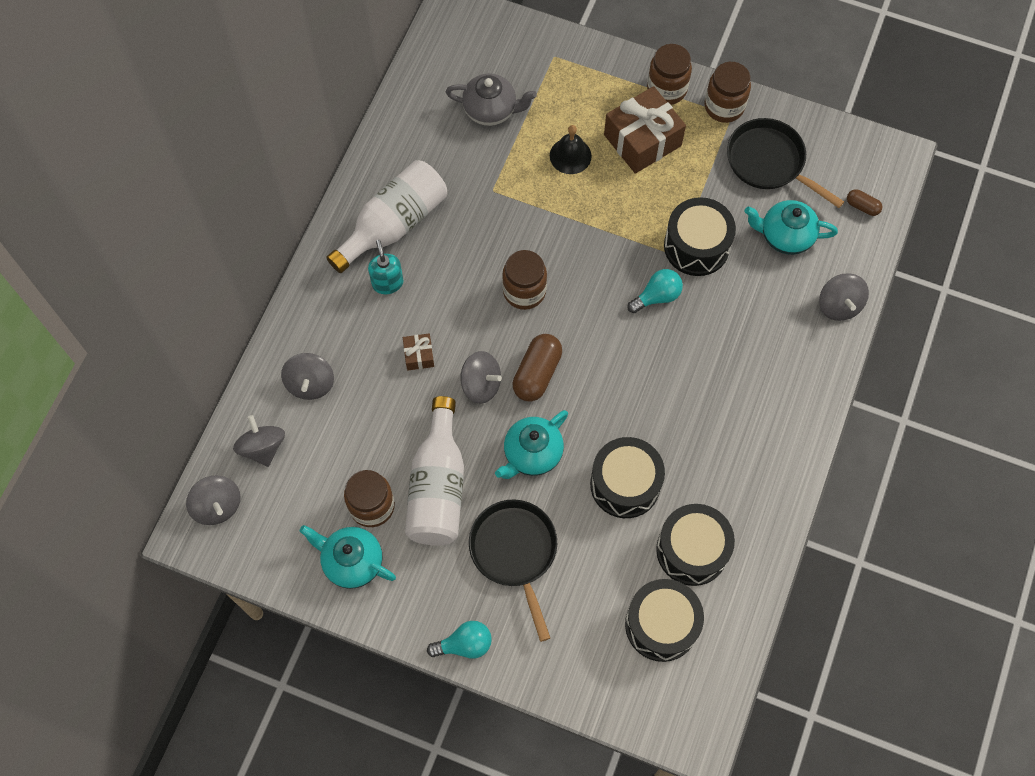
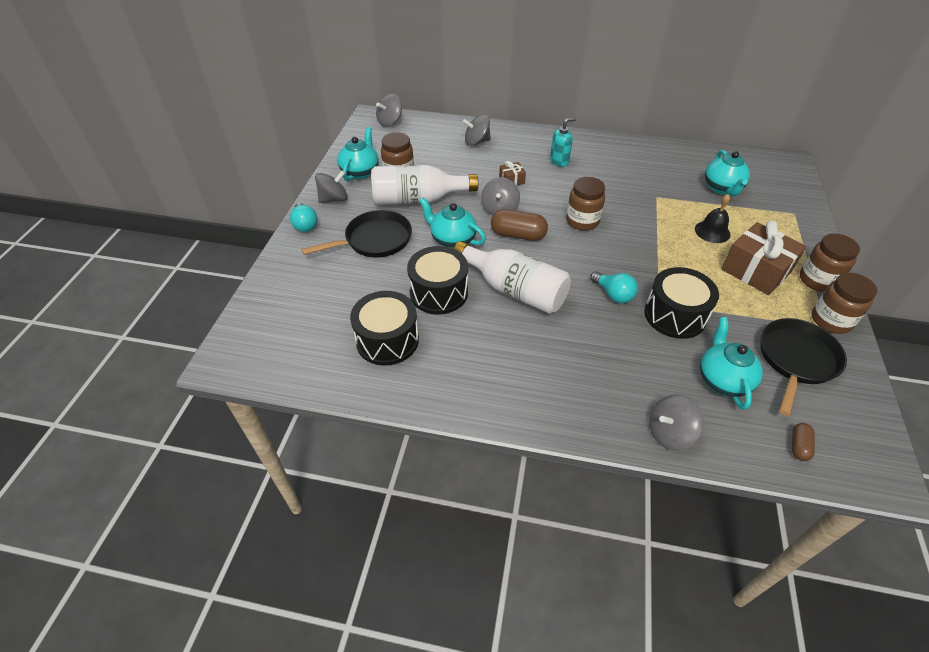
camera: 80 degrees right, 20 degrees down
(262, 447) = (430, 131): grey spinning top -> grey spinning top (334, 199)
(393, 225) = (603, 158): white bottle -> white bottle (514, 290)
(491, 110) = (722, 188): grey teapot -> turquoise teapot
(661, 625) = (321, 327): black drum -> none

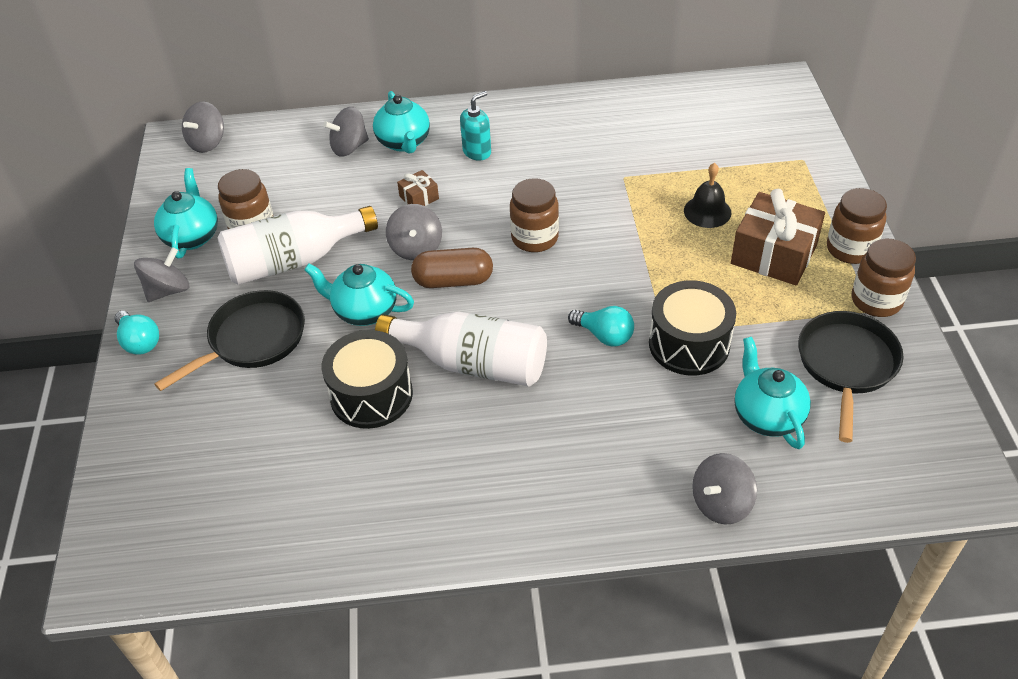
camera: 15 degrees left, 0 degrees up
(387, 340) = (323, 483): black drum -> none
(722, 188) = (705, 143): turquoise teapot -> turquoise teapot (404, 142)
(799, 446) = (871, 475): brown capsule -> none

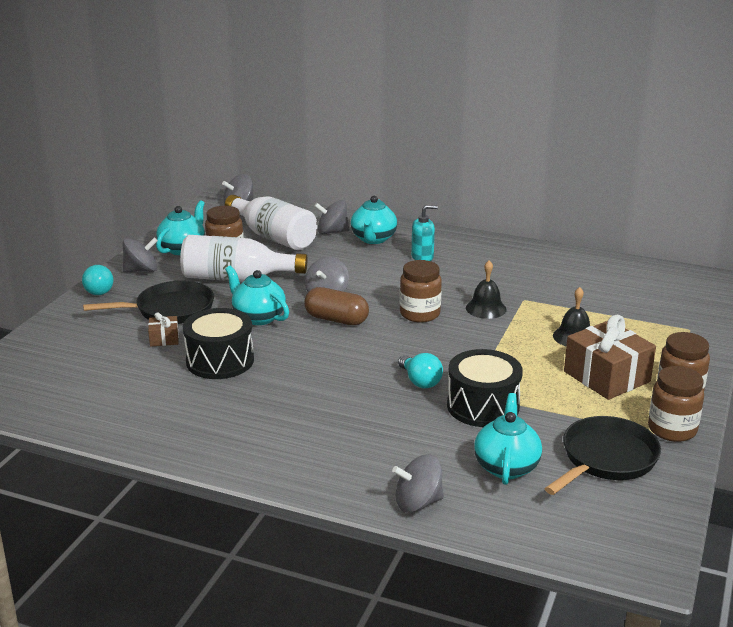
camera: 25 degrees right, 20 degrees down
(419, 198) = (355, 270): brown gift -> brown gift (164, 339)
(472, 363) = (306, 366): white bottle -> white bottle (273, 237)
(595, 204) = (486, 308): none -> black bell

